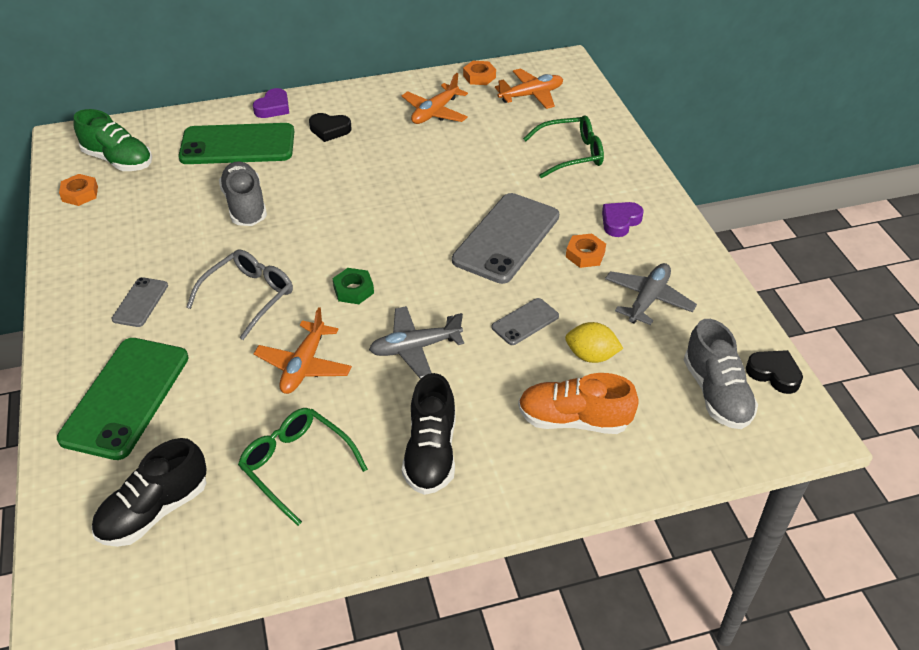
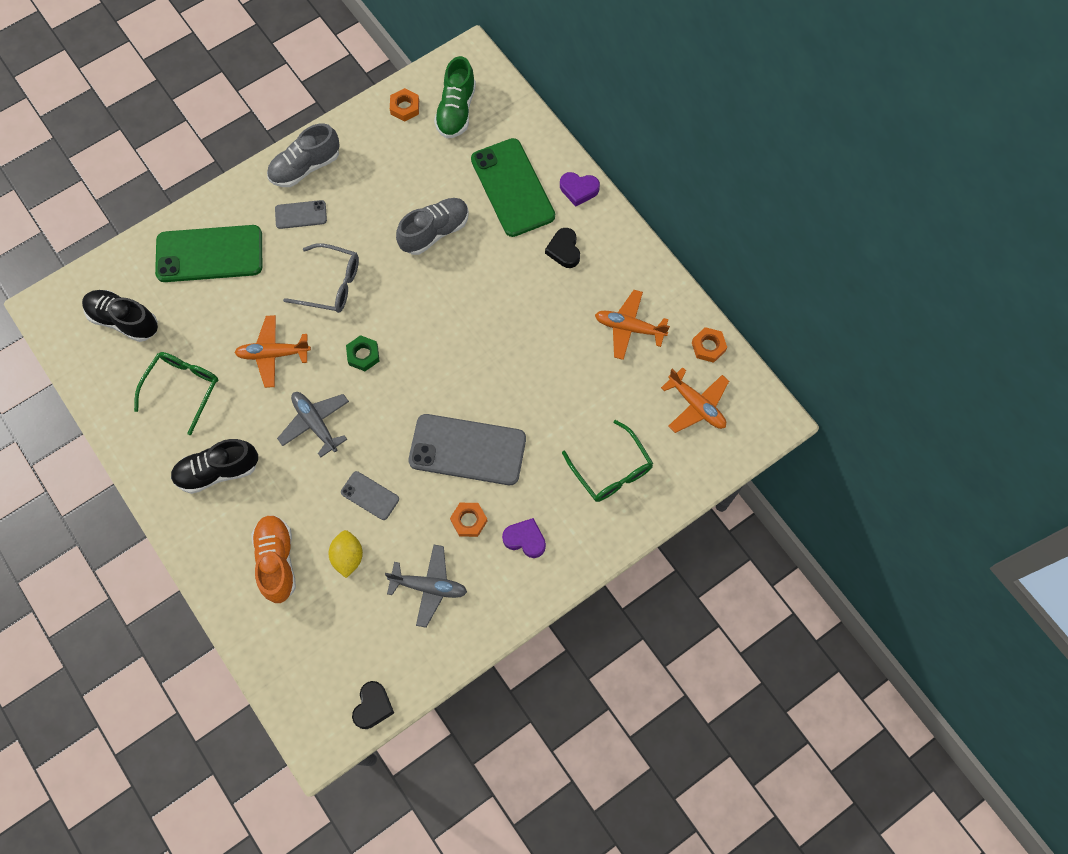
camera: 70 degrees right, 25 degrees up
(716, 393) = (336, 663): grey shoe -> grey shoe (305, 167)

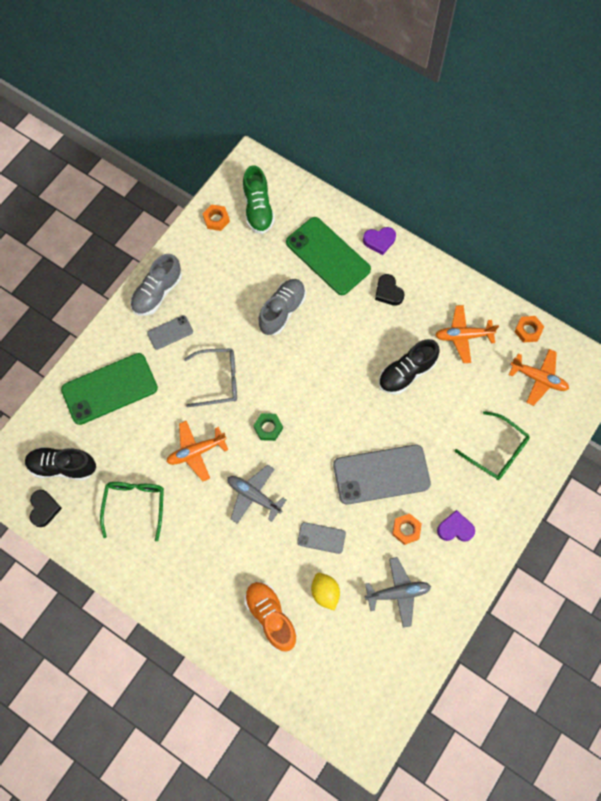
camera: 20 degrees left, 0 degrees up
(218, 471) = (192, 562): black shoe -> black shoe (406, 373)
(373, 706) = (395, 703): black heart -> black heart (44, 509)

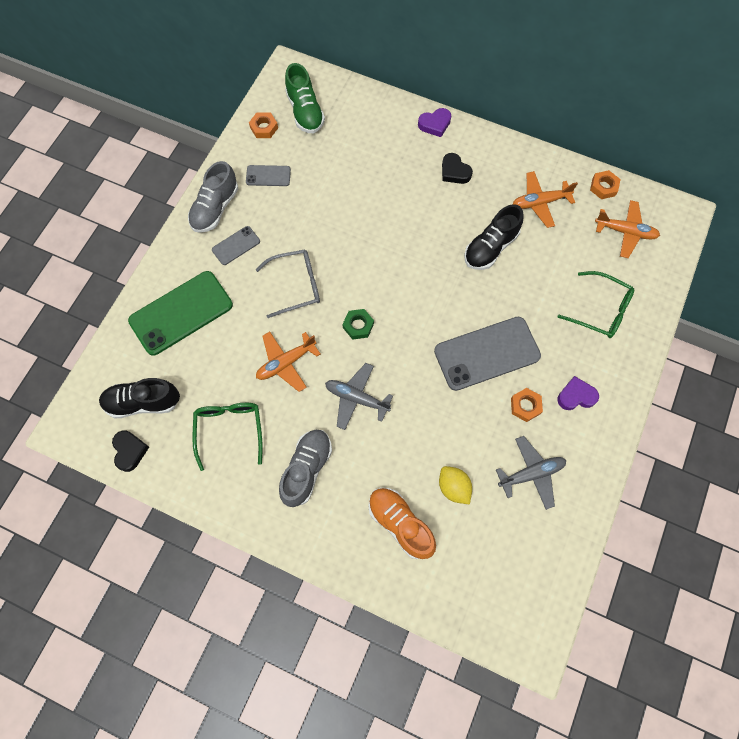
camera: 10 degrees left, 0 degrees up
(282, 311) = (349, 206): grey shoe -> grey shoe (307, 469)
(321, 538) = (437, 430): grey phone -> grey phone (268, 176)
(328, 256) = (386, 146): green phone -> none

